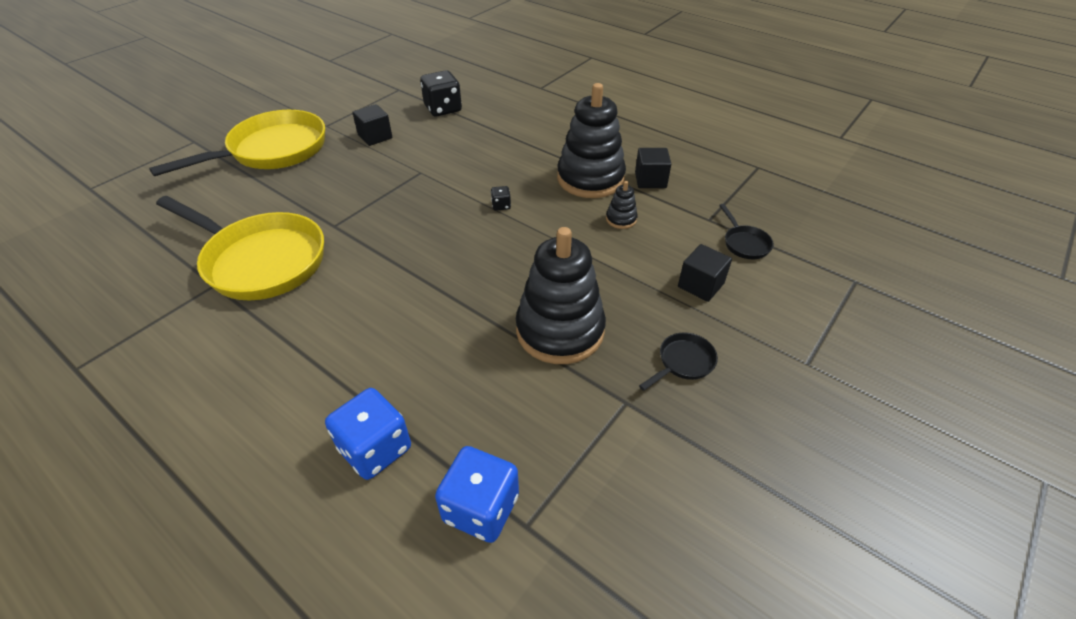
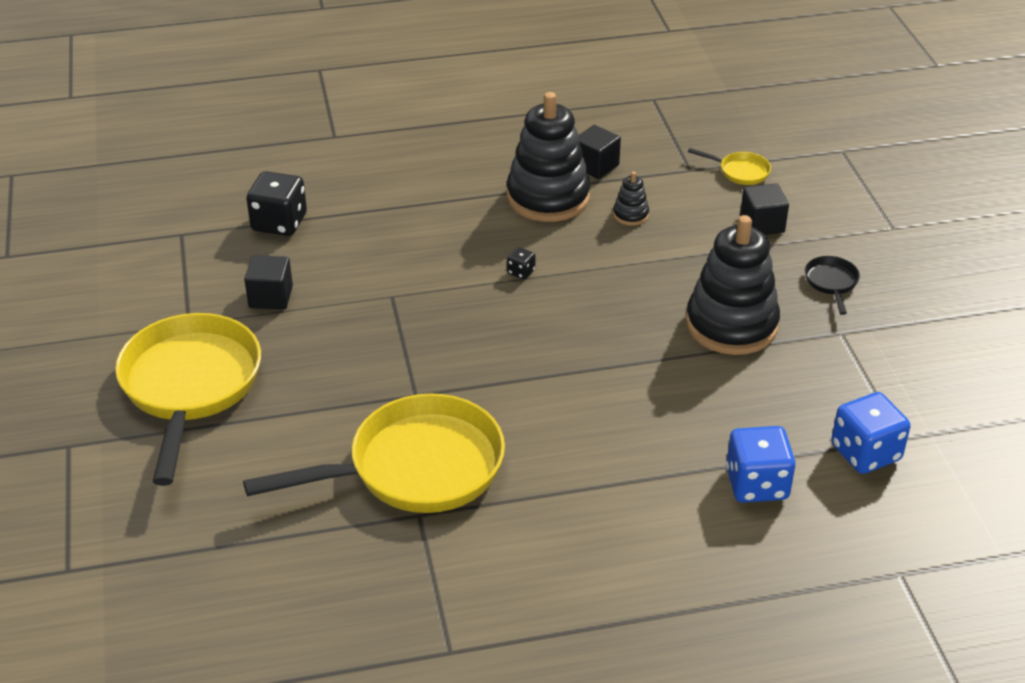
camera: 50 degrees left, 5 degrees down
(744, 243) = (740, 172): black pan -> yellow pan

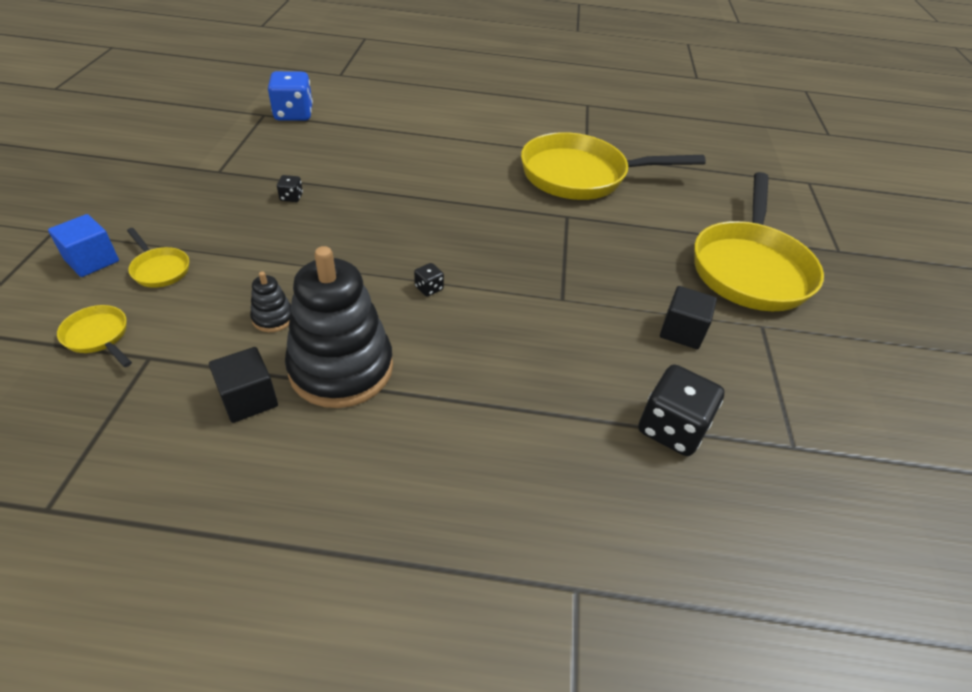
camera: 165 degrees left, 5 degrees up
(731, 325) = (291, 197): black stacking toy -> black dice
(756, 484) = (374, 118): blue dice -> none
(762, 224) = (160, 269): black cube -> yellow pan
(824, 216) = (92, 260): none -> blue cube
(831, 283) = (174, 204): black pan -> none

